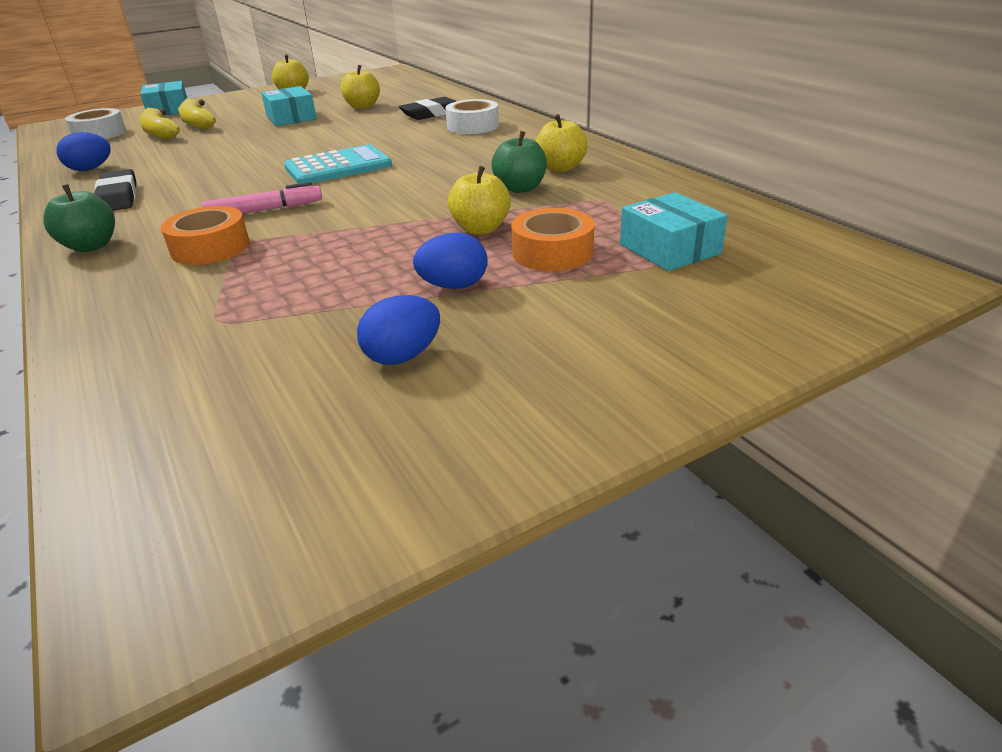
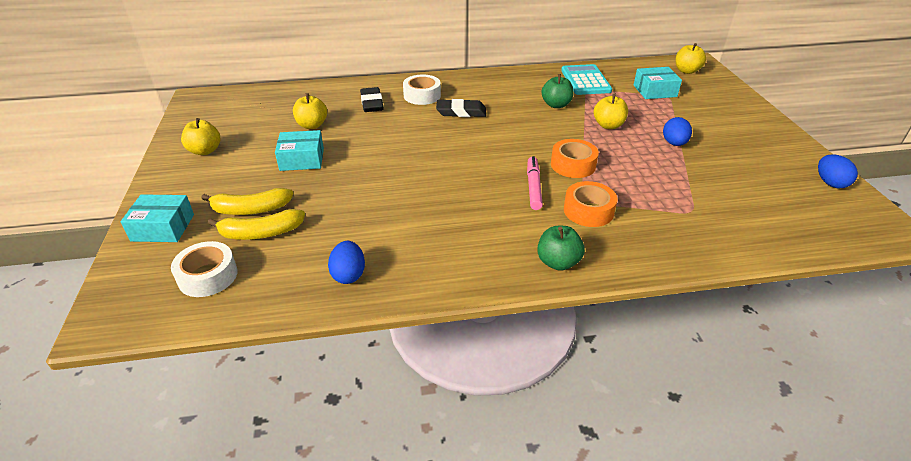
camera: 70 degrees left, 5 degrees up
(118, 197) = (451, 253): black eraser -> black eraser (461, 112)
(338, 167) = (465, 152): turquoise calculator -> turquoise calculator (585, 80)
(403, 356) = (738, 165): blue egg -> blue egg (830, 183)
(552, 252) = (646, 115): orange tape -> orange tape (573, 165)
(560, 168) = (532, 89): yellow apple -> yellow apple (686, 71)

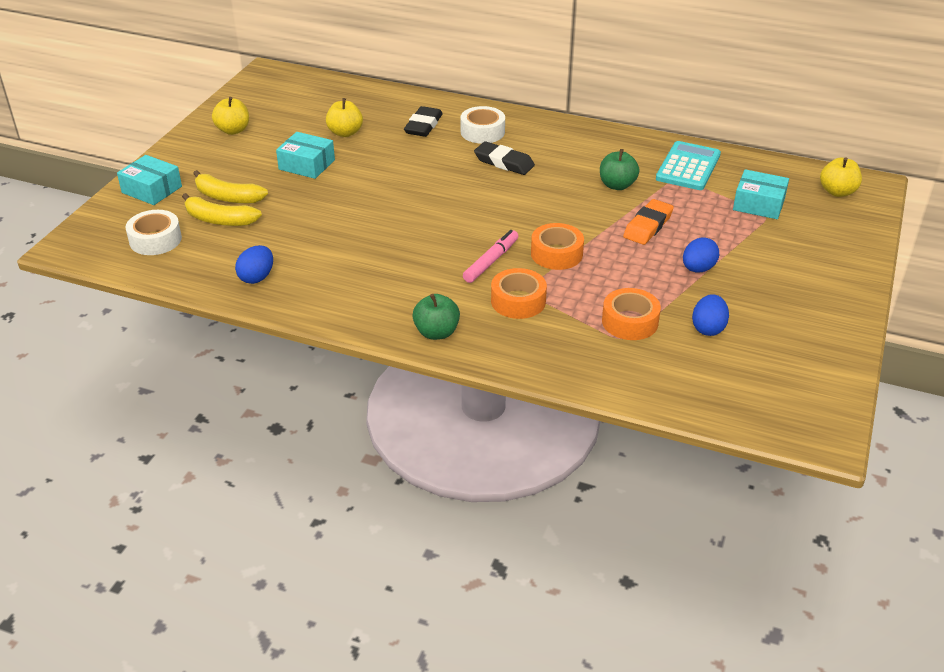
camera: 30 degrees right, 0 degrees up
(608, 125) = (648, 226): yellow apple -> orange eraser
(680, 197) = (630, 322): none -> orange tape
(830, 183) = (824, 369): blue egg -> blue egg (708, 328)

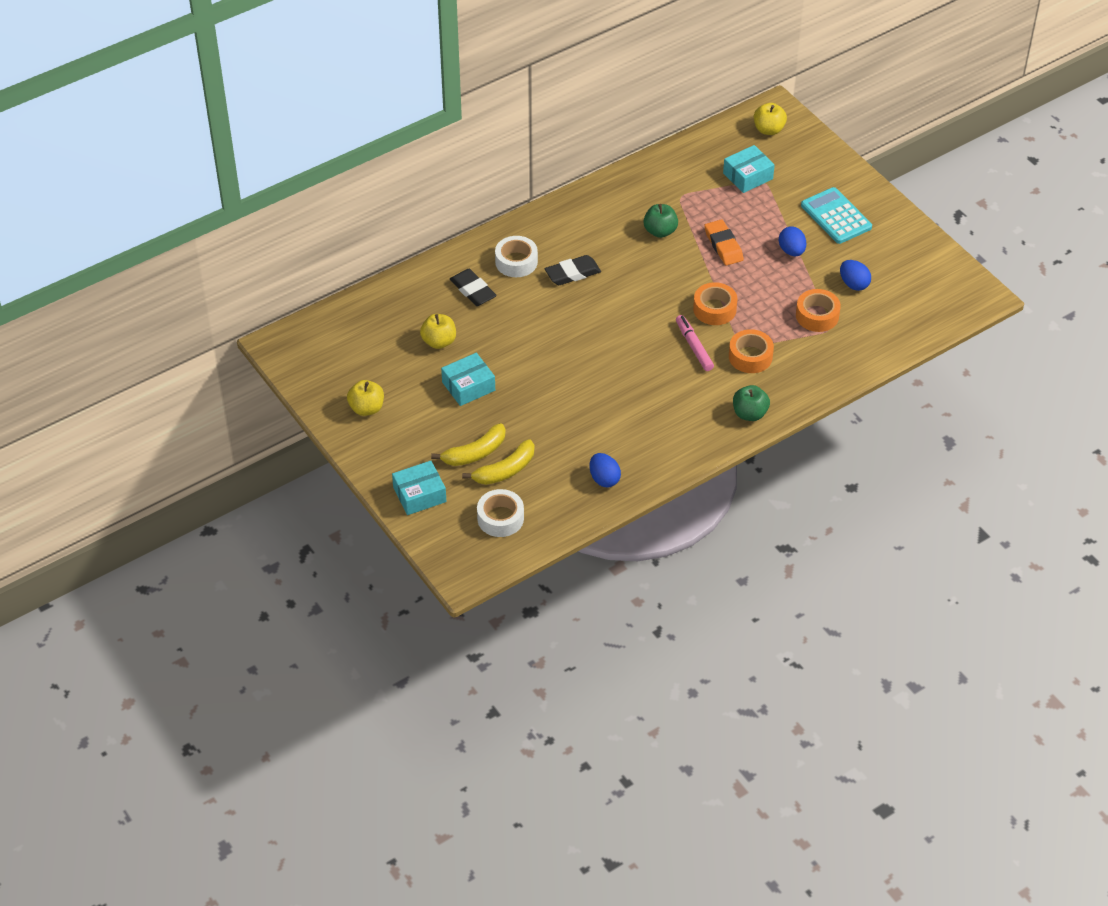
camera: 55 degrees left, 10 degrees up
(688, 167) = (671, 181): turquoise calculator -> turquoise calculator (836, 216)

